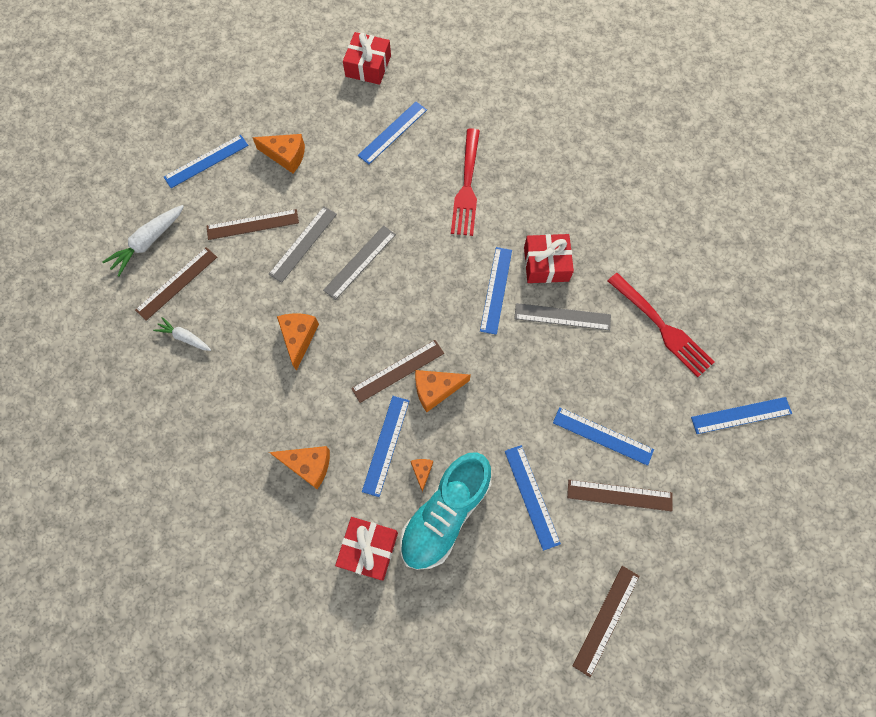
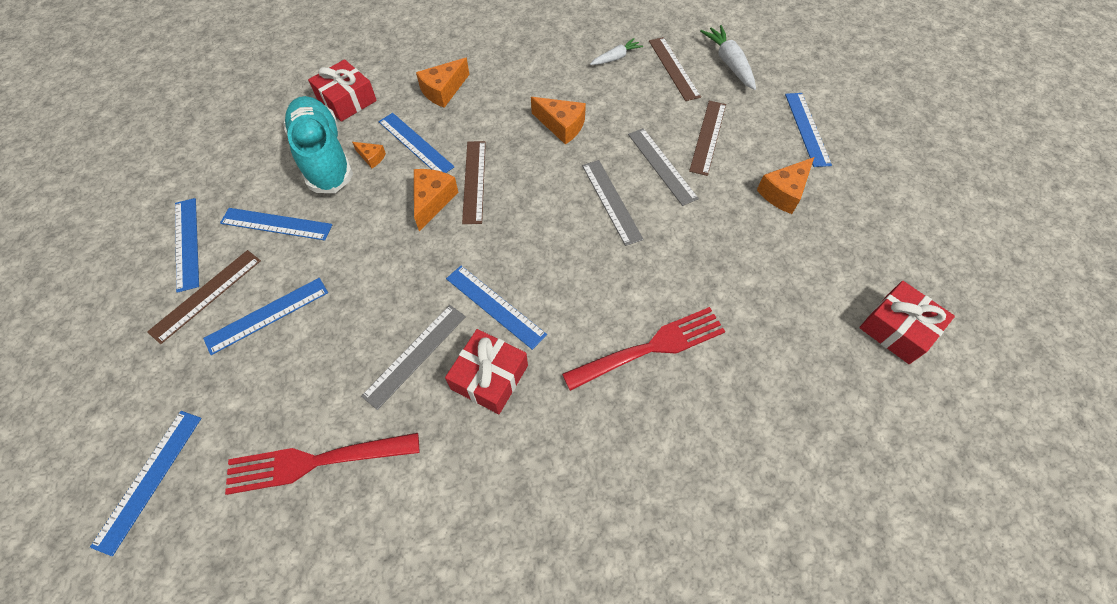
camera: 120 degrees right, 10 degrees down
(392, 132) = (772, 307): blue ruler -> blue ruler (187, 243)
(466, 186) = (650, 348): red fork -> red fork turned 120 degrees clockwise
(606, 620) = (136, 223): brown ruler -> none

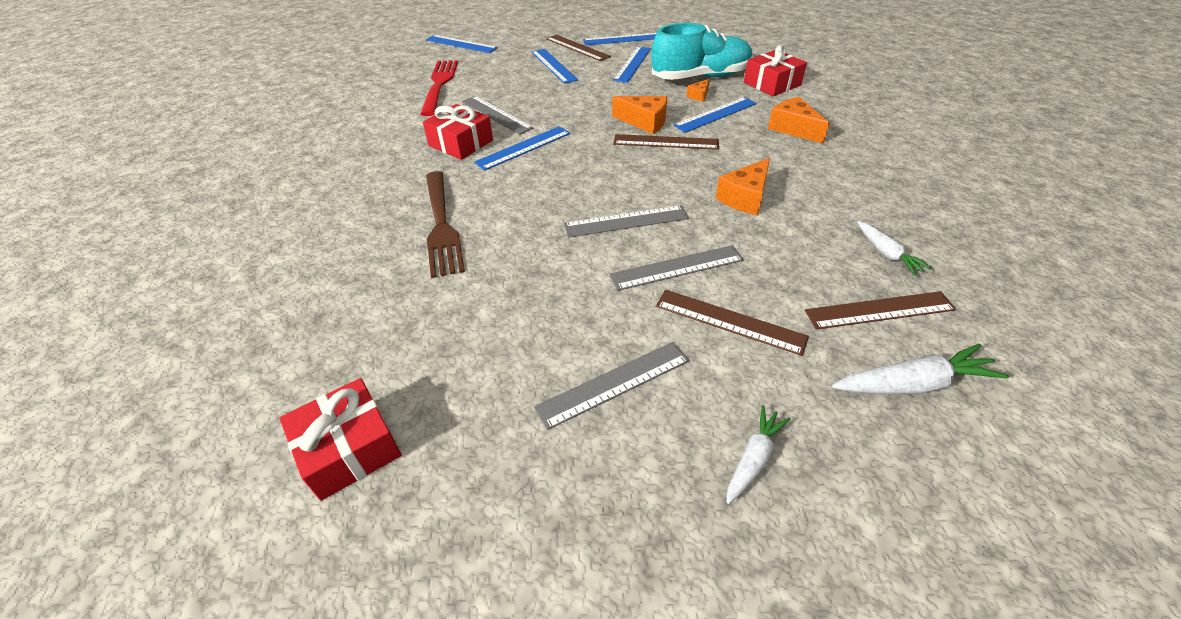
camera: 100 degrees right, 15 degrees down
(650, 348) = (441, 225): red fork -> brown fork
(783, 192) = (614, 383): orange cheese -> grey ruler
(807, 128) = (753, 458): blue ruler -> white carrot

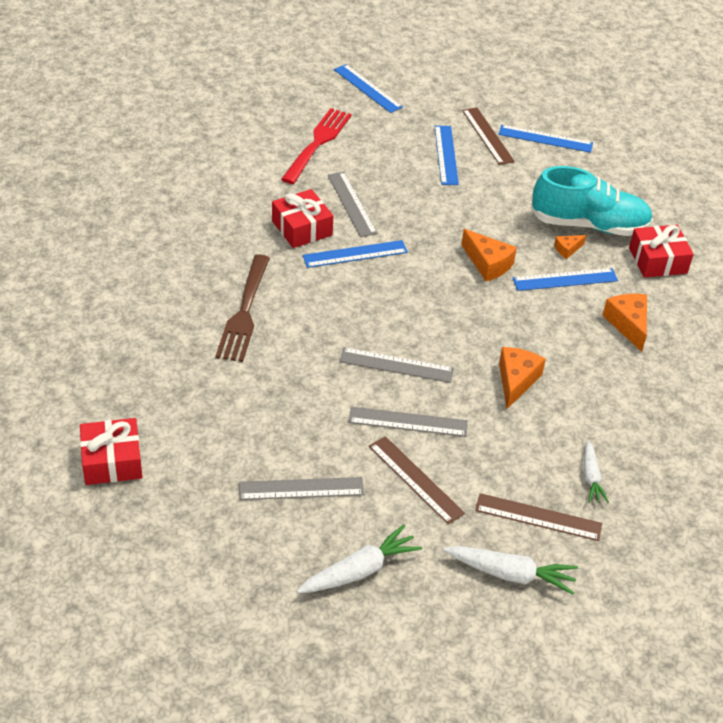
camera: 20 degrees right, 0 degrees up
(632, 64) = (530, 181): blue ruler -> none
(666, 142) = (490, 295): brown ruler -> none
(745, 197) = (516, 381): orange cheese -> orange cheese turned 135 degrees clockwise
(753, 458) = (359, 570): white carrot -> white carrot, size x1.58

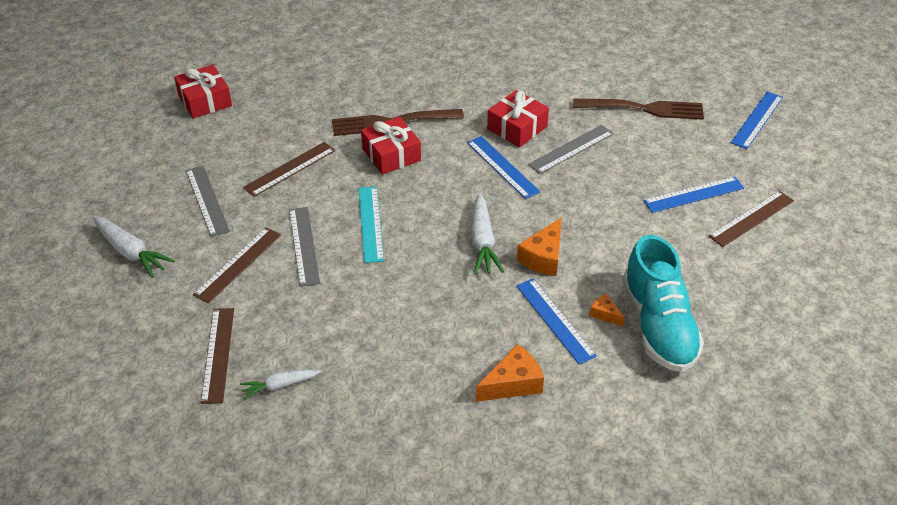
camera: 75 degrees right, 0 degrees up
(281, 409) = (290, 169): none -> brown ruler
(317, 144) = (643, 109): red fork -> brown fork
(396, 365) = (370, 224): grey ruler -> turquoise ruler
(510, 574) = (147, 347): white carrot -> white carrot (482, 242)
(516, 381) = (386, 308): orange cheese -> none
(545, 139) = (784, 264): blue ruler -> none
(657, 260) = (636, 395): red gift -> red gift (391, 155)

